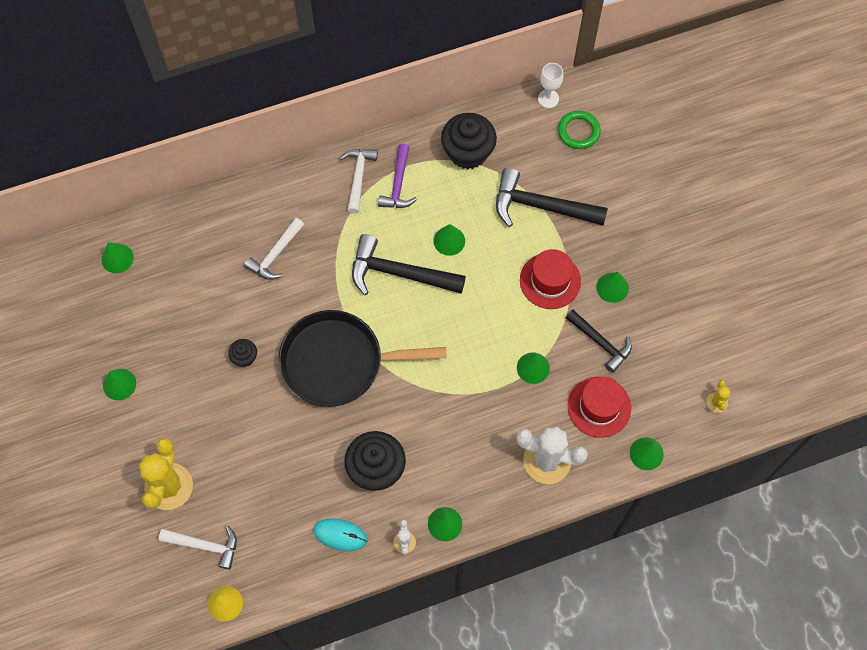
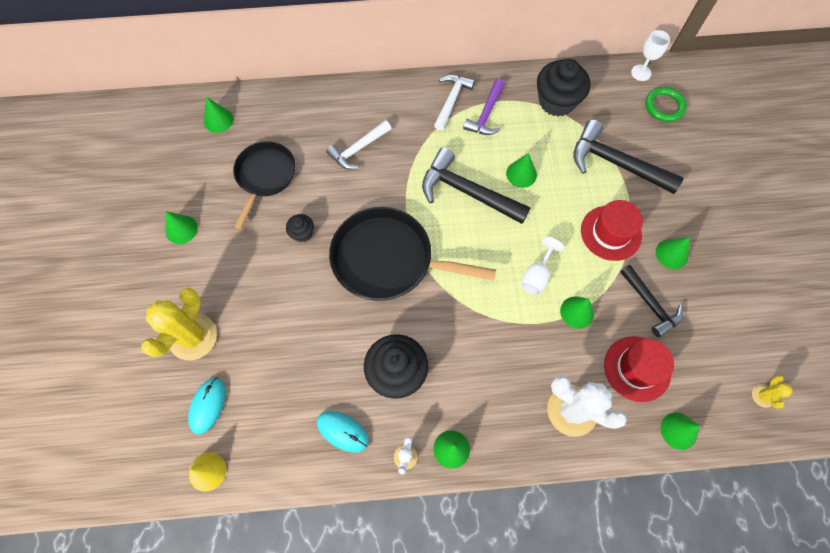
camera: 15 degrees right, 0 degrees up
(187, 307) = (265, 176): none -> black pan
(205, 546) = (207, 405): white hammer -> turquoise mouse
(487, 342) = (536, 276): none -> white goblet

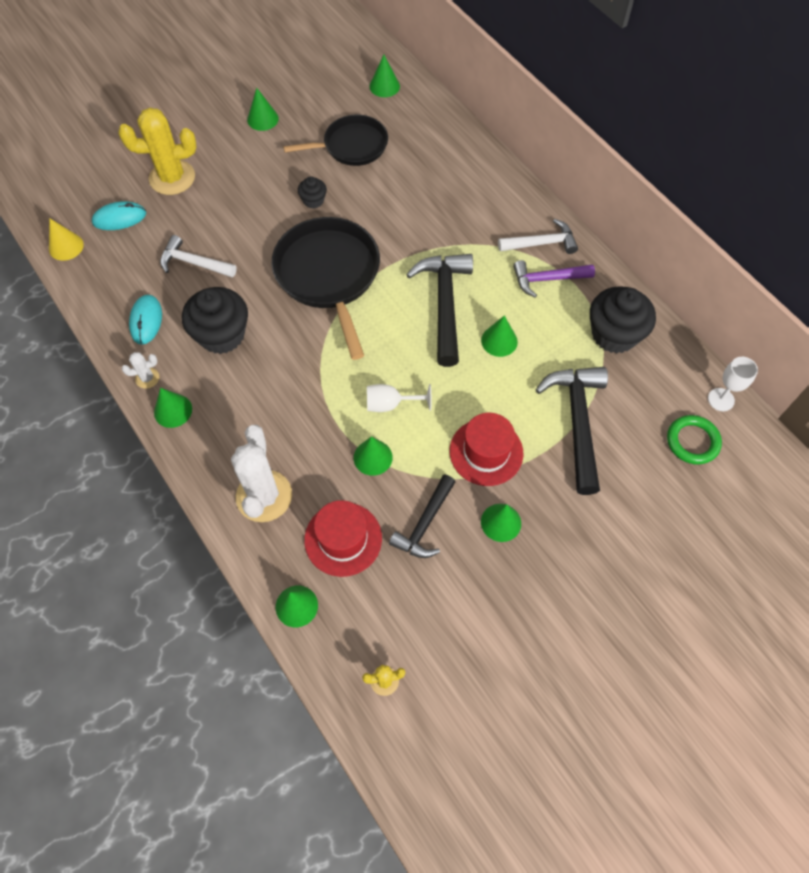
camera: 60 degrees right, 5 degrees down
(358, 149) = (429, 197): white hammer -> white hammer (194, 263)

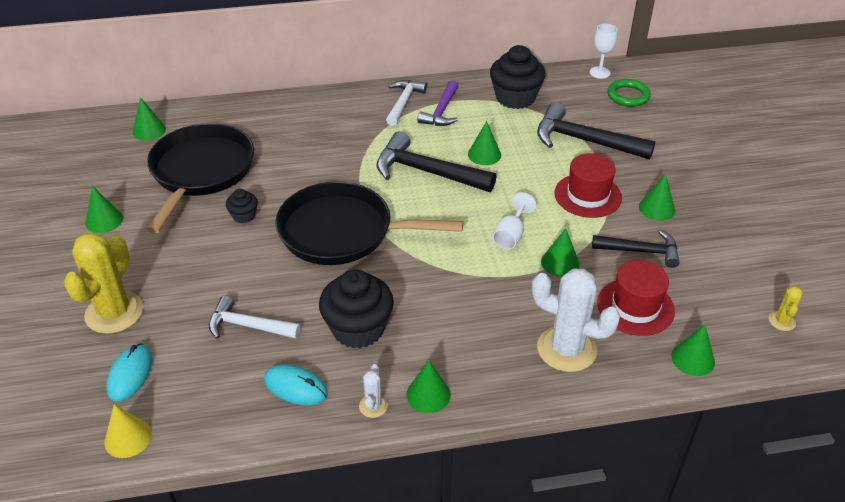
camera: 65 degrees left, 20 degrees down
(194, 263) = (248, 326): white hammer -> white hammer turned 60 degrees clockwise
(352, 146) = (201, 171): black pan -> black pan, size x1.54
(425, 524) = (641, 251): black hammer -> black hammer turned 45 degrees counterclockwise

